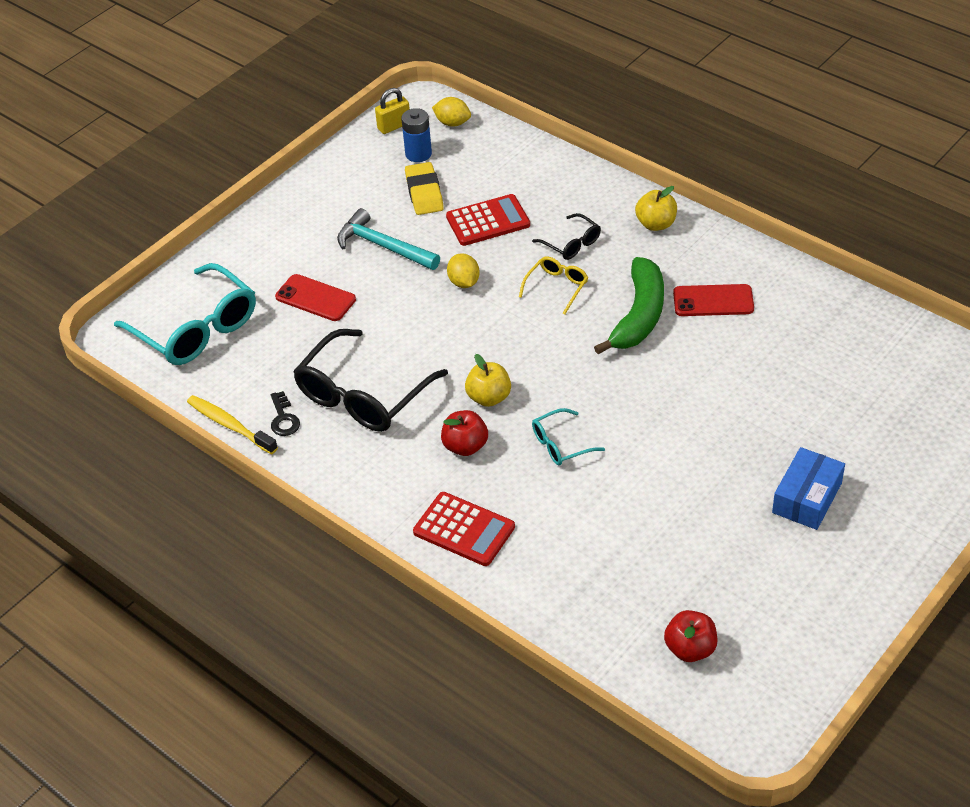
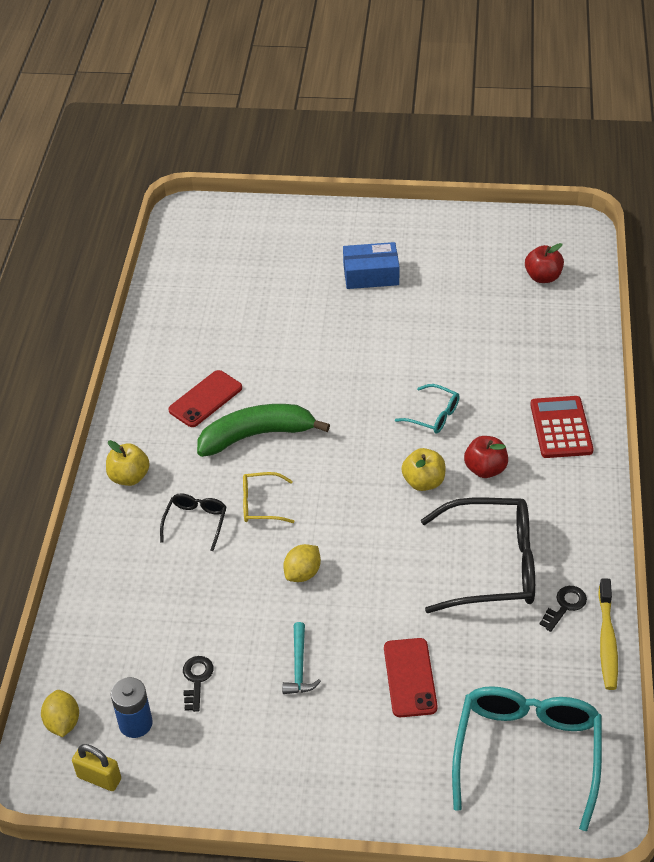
camera: 125 degrees left, 0 degrees up
(383, 246) = (299, 666): turquoise hammer -> turquoise hammer, size x0.62
(424, 193) = (196, 679): yellow eraser -> black key
(488, 221) = (205, 601): red calculator -> none
(713, 301) = (205, 399): red phone -> red phone turned 75 degrees clockwise

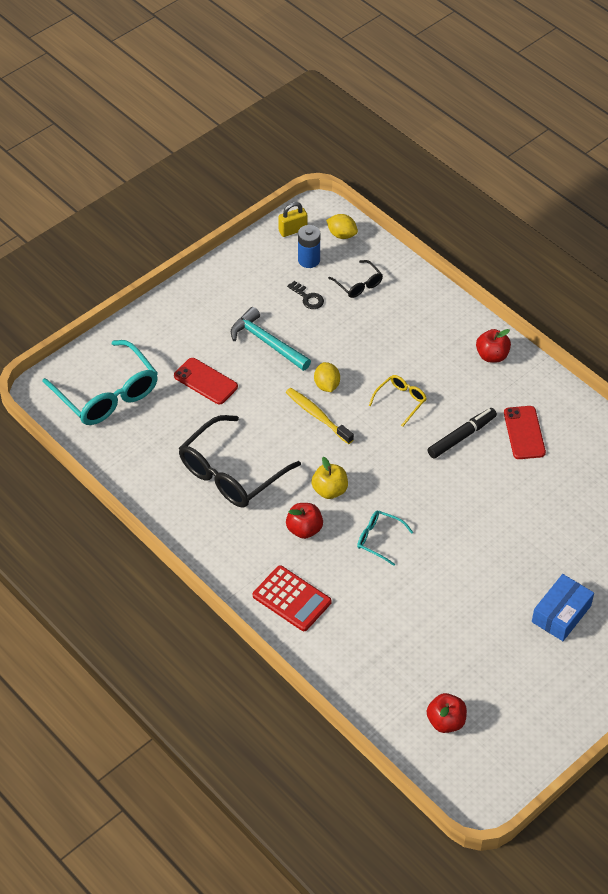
camera: 130 degrees right, 5 degrees up
(129, 477) = (492, 356): yellow apple -> red apple
(196, 522) = (420, 363): black glasses -> black glasses (358, 284)
(256, 435) = (461, 437): green banana -> black marker
(299, 666) = (267, 342): turquoise hammer -> turquoise hammer, size x1.62
(433, 415) = (379, 539): turquoise glasses -> turquoise glasses turned 45 degrees clockwise
(565, 606) = (166, 483): black key -> none
(607, 640) = (123, 483): yellow toothbrush -> yellow toothbrush (317, 416)

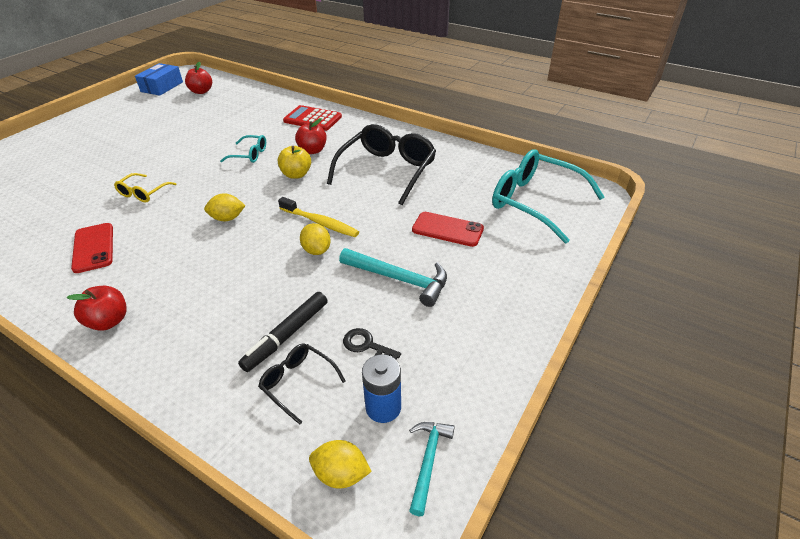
camera: 165 degrees right, 10 degrees down
(293, 230) = (428, 461): yellow padlock -> turquoise hammer
(400, 401) = (231, 251): yellow glasses -> yellow glasses (143, 193)
(404, 441) = (227, 218): none -> yellow lemon
(461, 437) = (165, 232): black marker -> black marker (286, 335)
(561, 614) = (104, 141): blue box -> blue box (162, 87)

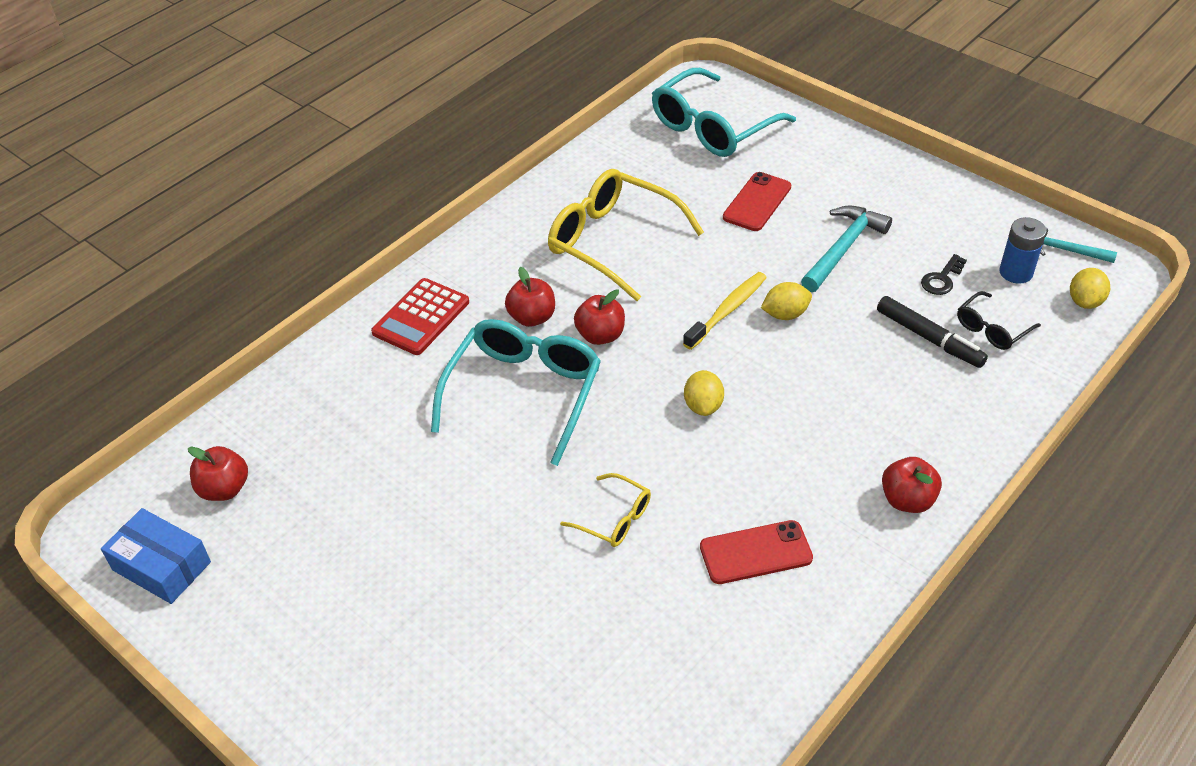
camera: 80 degrees left, 5 degrees up
(249, 155) = (524, 393): turquoise glasses -> turquoise glasses, size x2.05
(296, 174) = (600, 335): yellow apple -> red apple
(387, 171) = (612, 242): black glasses -> yellow glasses

